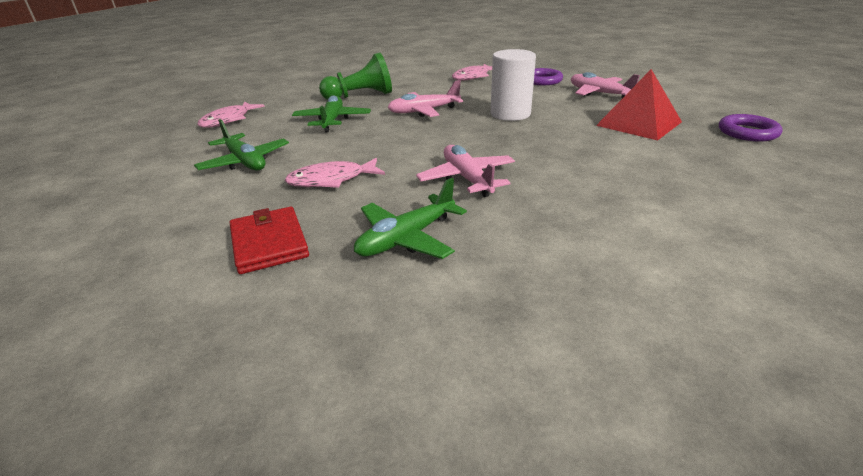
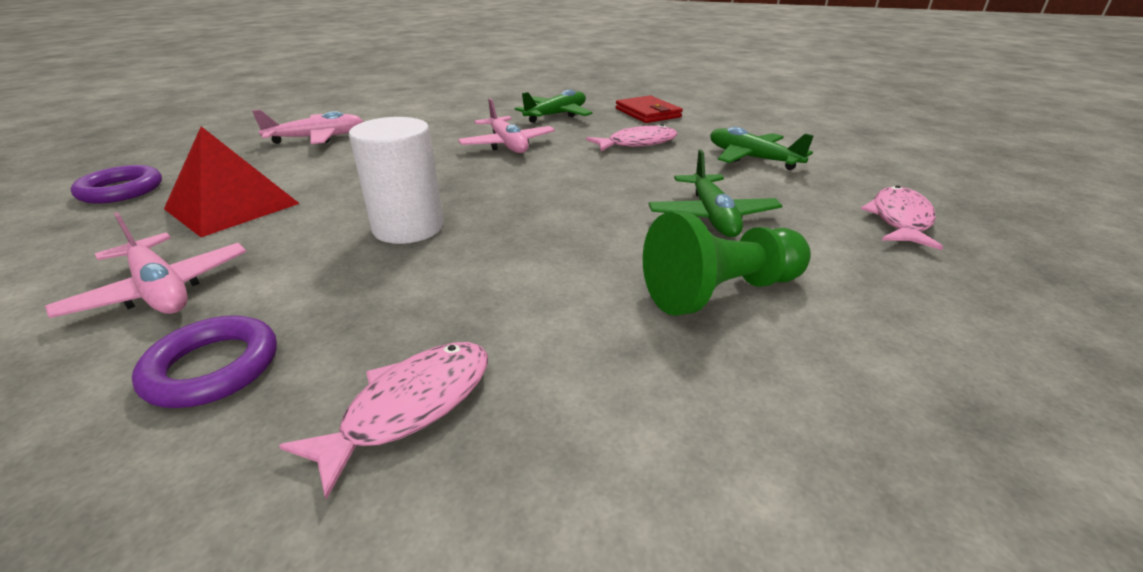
camera: 175 degrees right, 0 degrees up
(424, 111) = (560, 237): pink plane -> pink plane (317, 138)

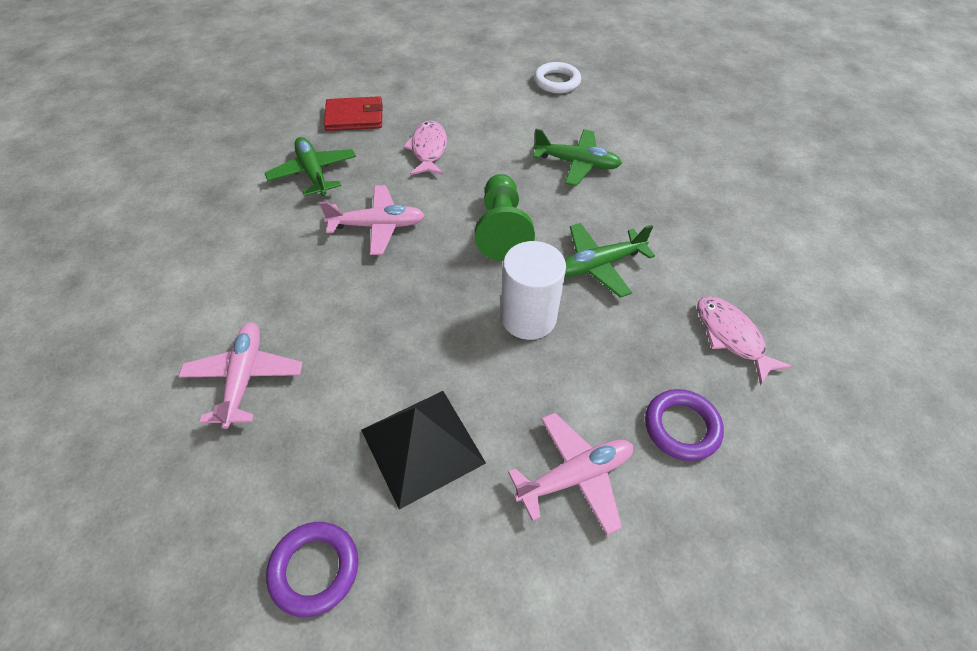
camera: 70 degrees left, 20 degrees up
(232, 206) = (422, 446): red pyramid -> black pyramid
(721, 292) = (663, 195): green pawn -> green pawn (502, 229)
(751, 158) = (495, 108): green plane -> green plane (599, 265)
(867, 180) = (557, 82): none -> white ring
(899, 220) = (611, 98): pink fish -> none

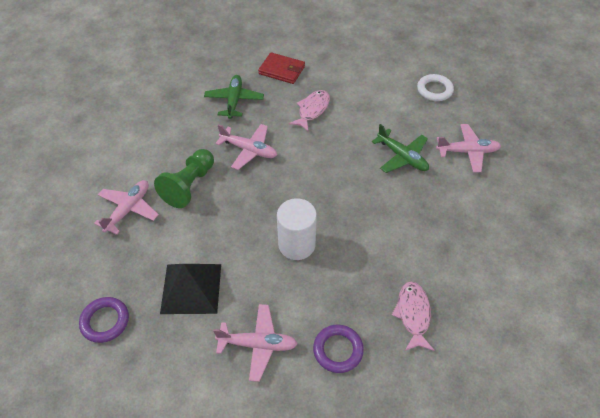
camera: 30 degrees right, 0 degrees up
(502, 229) = (320, 183): green pawn -> green pawn (189, 185)
(599, 265) = (364, 231): green plane -> none
(643, 132) = (467, 152): none -> pink plane

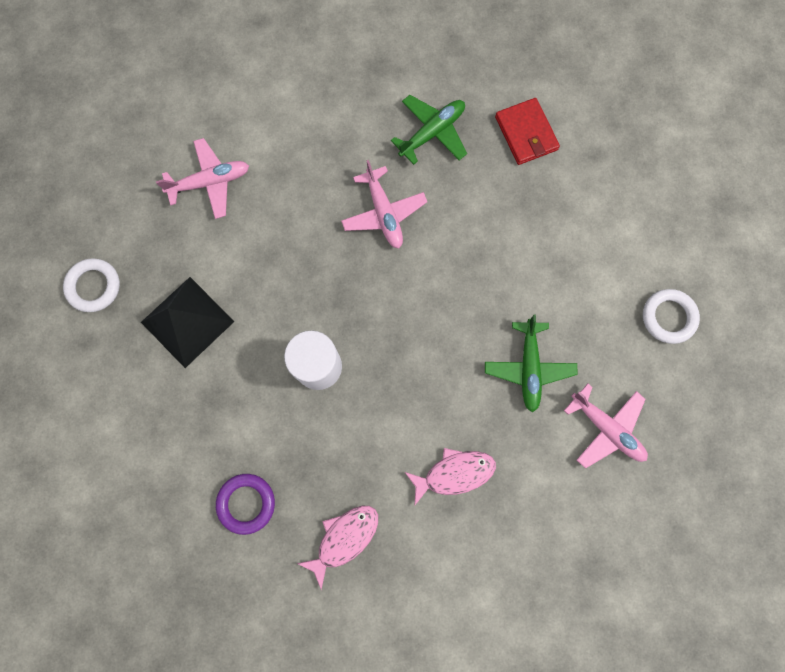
camera: 45 degrees right, 25 degrees up
(105, 321) = (94, 286): purple ring -> white ring
(189, 185) = (287, 204): green pawn -> none
(258, 344) = (189, 431): pink plane -> none
(312, 110) = (500, 220): pink fish -> pink fish (454, 473)

